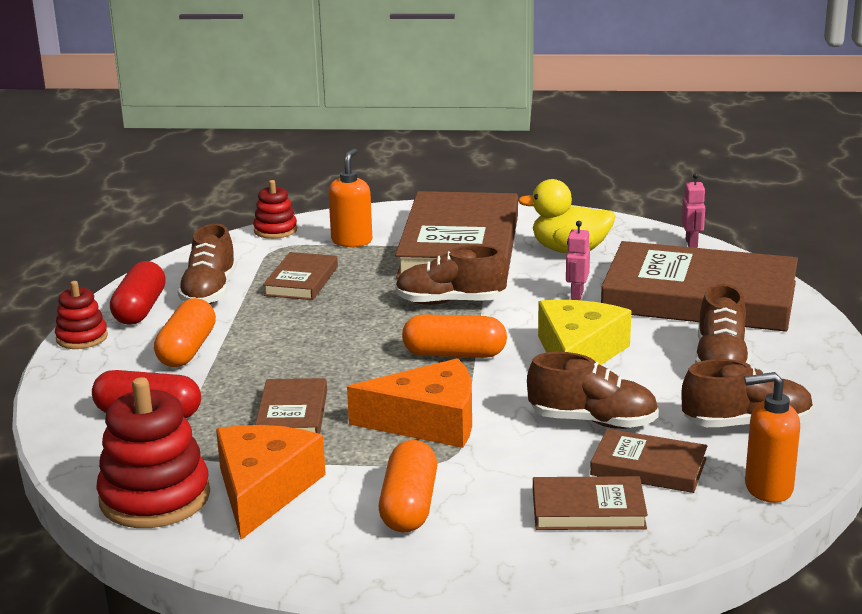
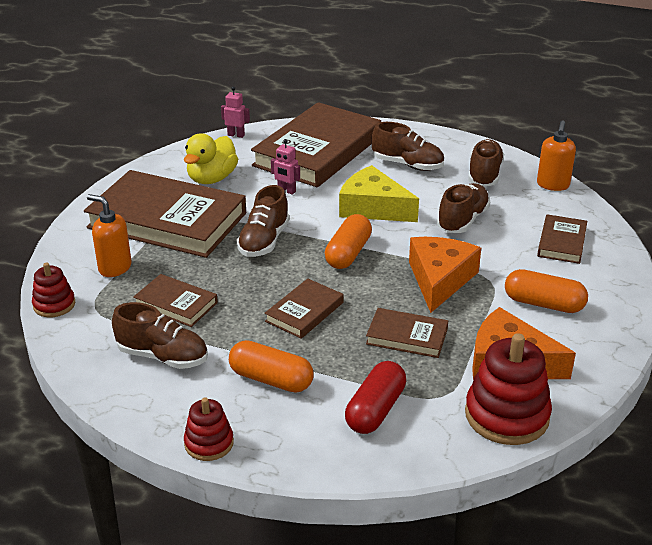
camera: 75 degrees left, 10 degrees up
(140, 309) = (170, 401): red capsule -> none
(648, 467) = (521, 214): brown book -> brown book (304, 312)

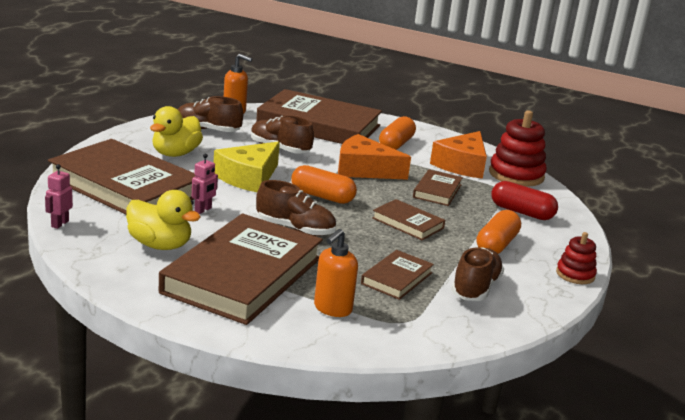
camera: 90 degrees left, 10 degrees down
(54, 305) = (399, 345): red stacking toy -> none
(407, 165) = (175, 154): brown shoe -> yellow duck
(561, 242) = (318, 125): brown book -> brown book, size x2.15

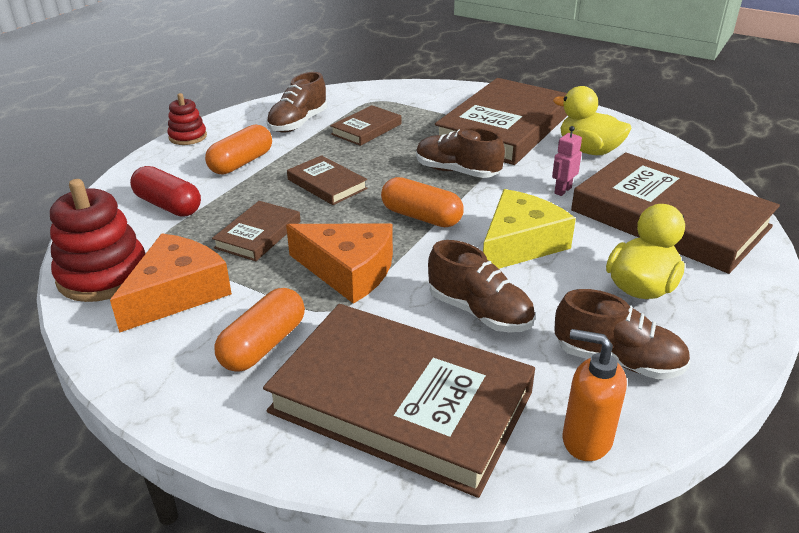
camera: 170 degrees left, 10 degrees up
(59, 224) = (700, 168): pink robot -> none
(332, 309) = (429, 107): orange soap dispenser -> none

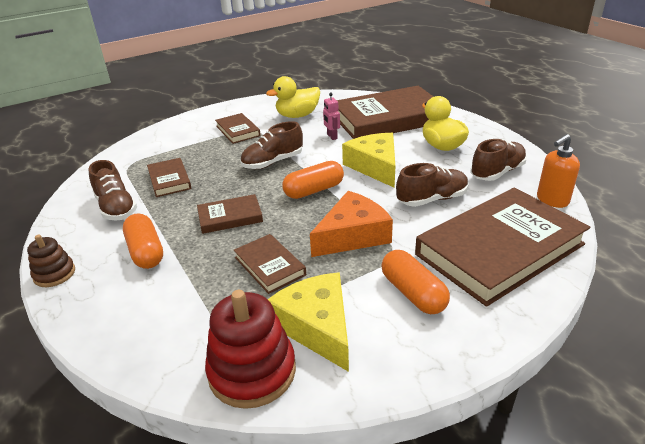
camera: 60 degrees left, 0 degrees up
(168, 205) = (171, 309): red capsule -> none
(177, 293) = (317, 327): orange cheese -> yellow cheese
(188, 137) = (54, 274): red stacking toy -> brown stacking toy
(504, 128) = (238, 131): brown book -> brown book, size x0.46

